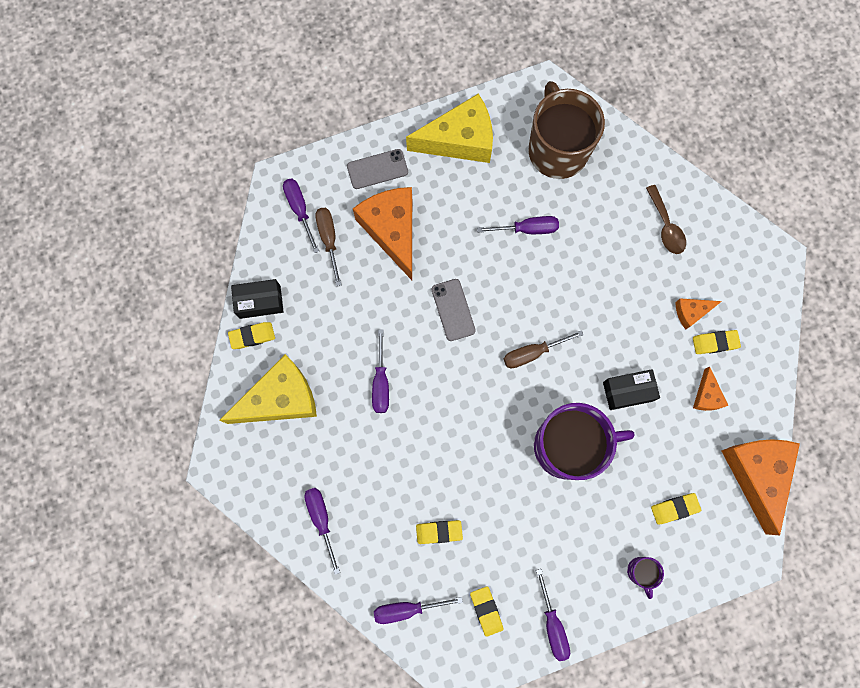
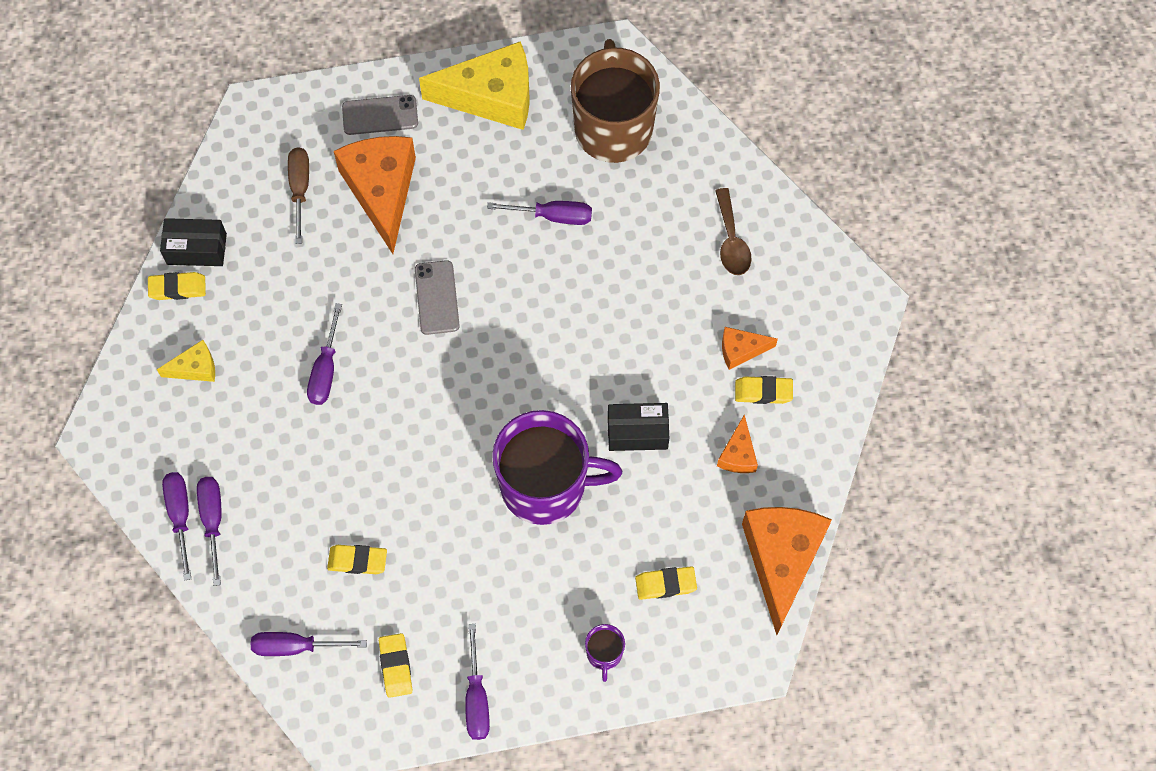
camera: 10 degrees right, 10 degrees down
(280, 399) = (195, 368): yellow cheese -> yellow cheese, size x0.47
(300, 210) = (272, 148): purple screwdriver -> purple screwdriver (180, 516)
(532, 353) = (526, 366): brown screwdriver -> none

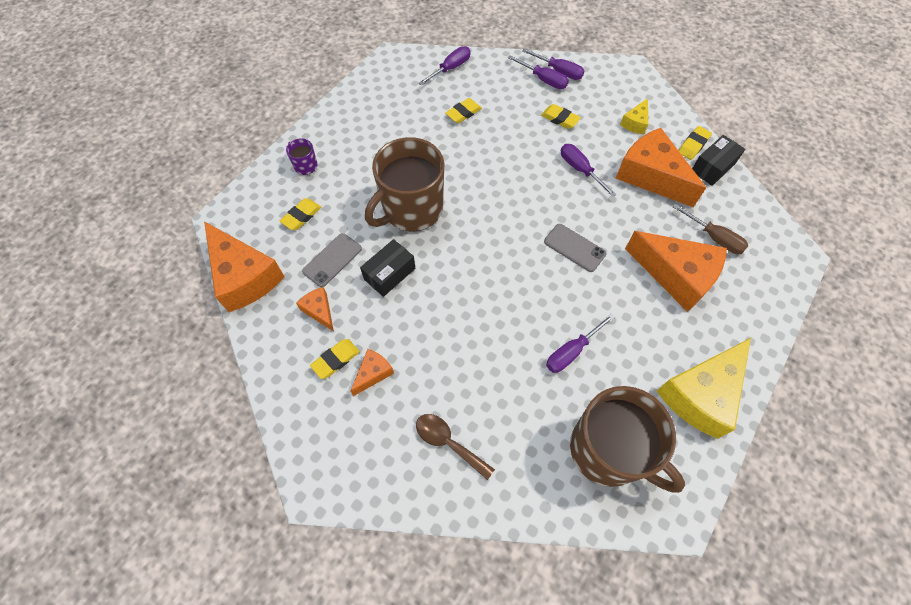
camera: 135 degrees right, 5 degrees down
(267, 297) = (651, 176): none -> orange cheese
(380, 115) = (738, 317): grey phone -> grey phone (332, 260)
(395, 666) = (399, 92): yellow eraser -> yellow eraser (560, 119)
(476, 698) = (350, 108): purple screwdriver -> none
(545, 485) = (411, 209): purple mug -> brown mug

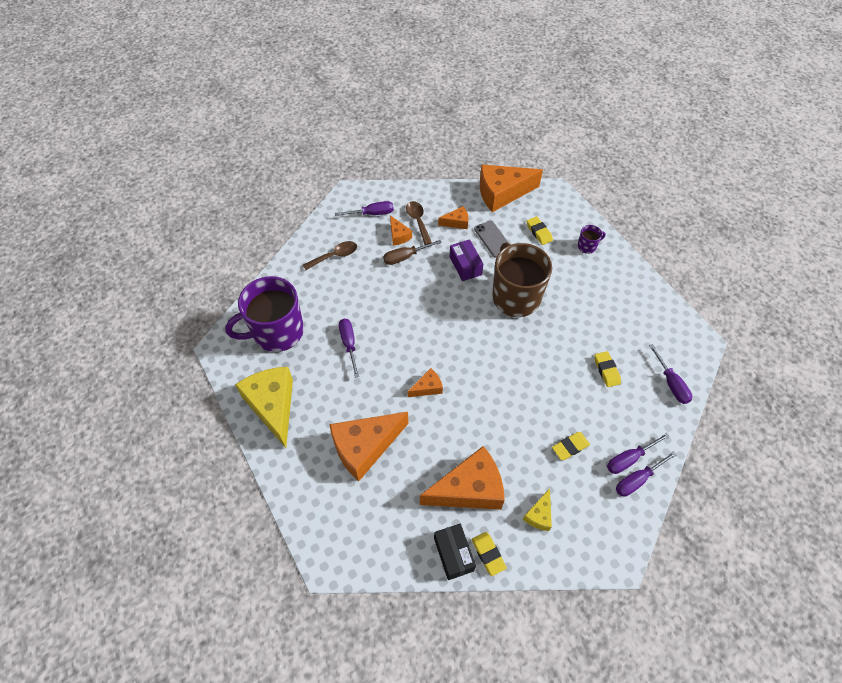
camera: 115 degrees right, 5 degrees down
(336, 360) = (418, 221): yellow eraser -> brown spoon
(389, 274) = (465, 266): black box -> purple box
(574, 248) = (427, 387): grey phone -> orange cheese
(580, 170) = (502, 433): purple screwdriver -> purple screwdriver (372, 213)
(608, 450) = (277, 332): brown mug -> purple mug
(635, 123) = (539, 515): yellow cheese -> yellow cheese turned 120 degrees counterclockwise
(714, 237) = (381, 501): brown screwdriver -> brown screwdriver (405, 257)

